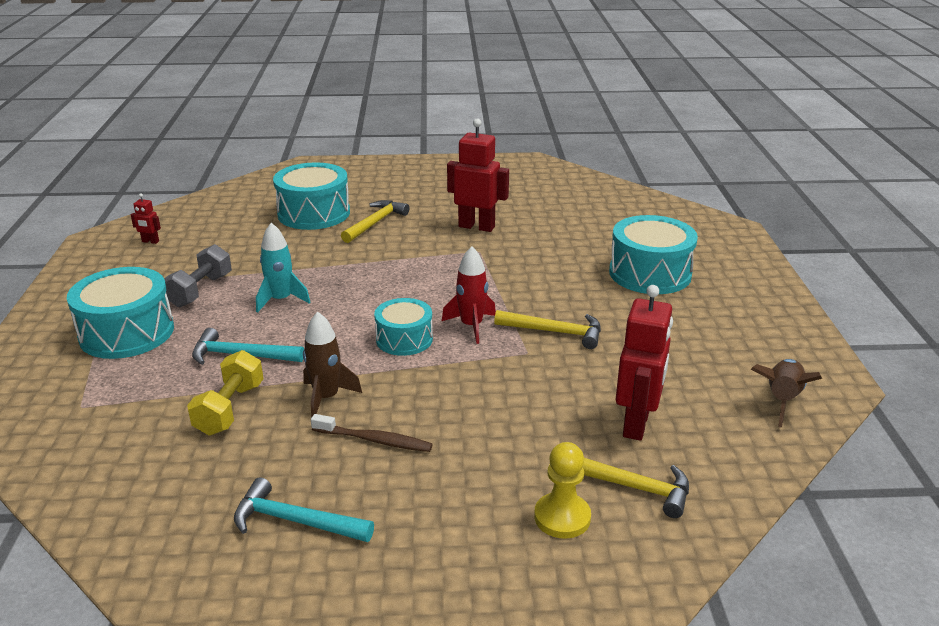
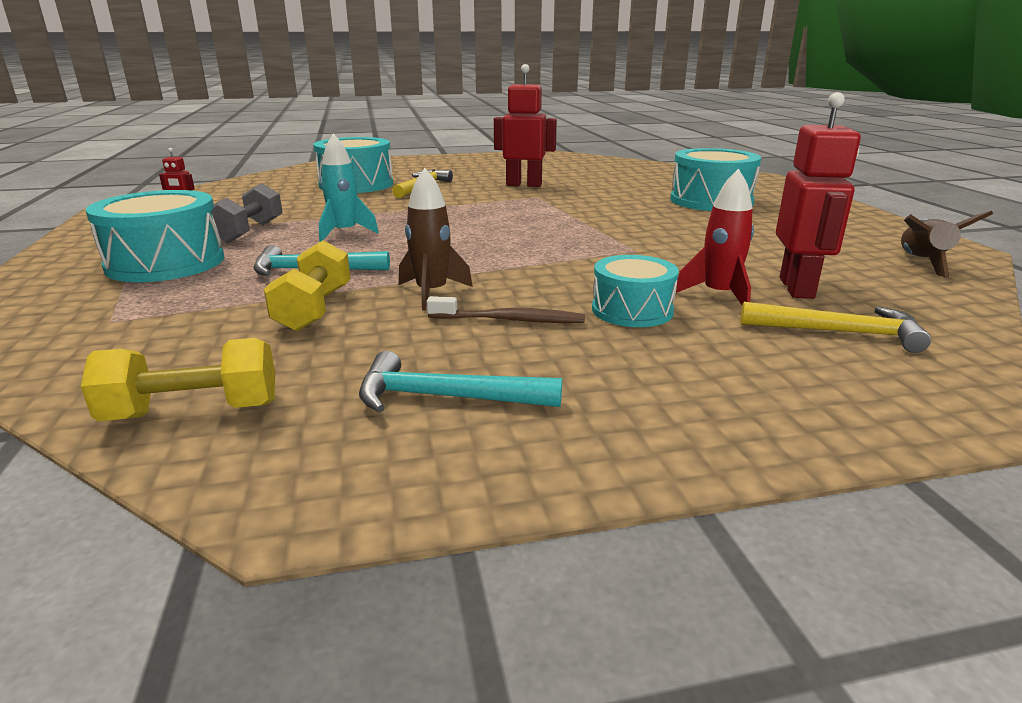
camera: 10 degrees left, 5 degrees down
(127, 513) = (193, 412): none -> yellow dumbbell
(404, 339) = (497, 249): turquoise drum -> turquoise drum (632, 310)
(471, 326) = (563, 237): red rocket -> red rocket (718, 295)
(555, 332) = (653, 236): yellow hammer -> none
(562, 517) = (788, 363): yellow pawn -> none

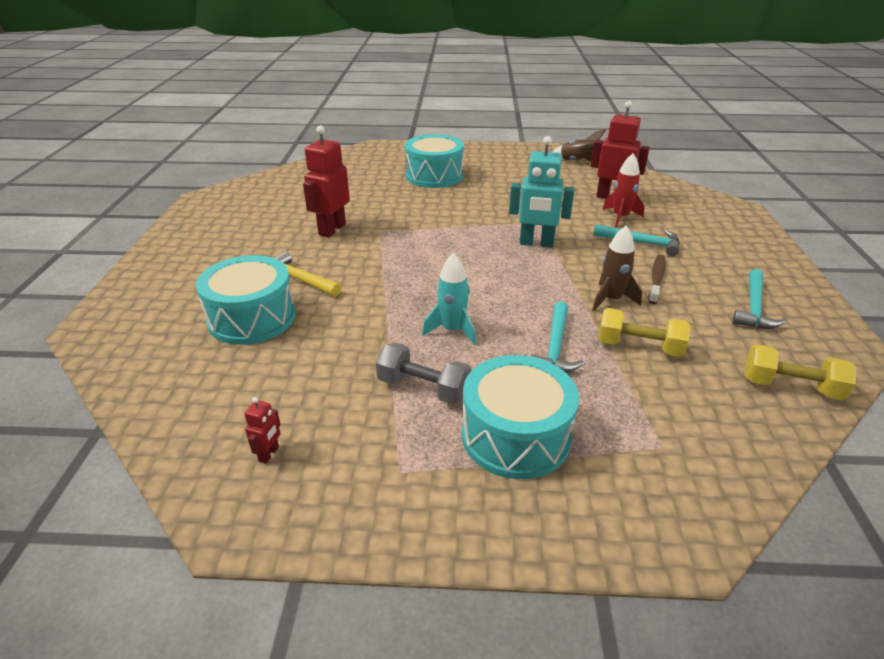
camera: 75 degrees left, 10 degrees up
(193, 412) = (790, 387): yellow dumbbell -> yellow dumbbell turned 75 degrees counterclockwise
(566, 252) = (536, 243): none -> turquoise robot
(632, 310) = (641, 243): turquoise drum -> turquoise hammer
(839, 332) = (668, 205): yellow hammer -> none

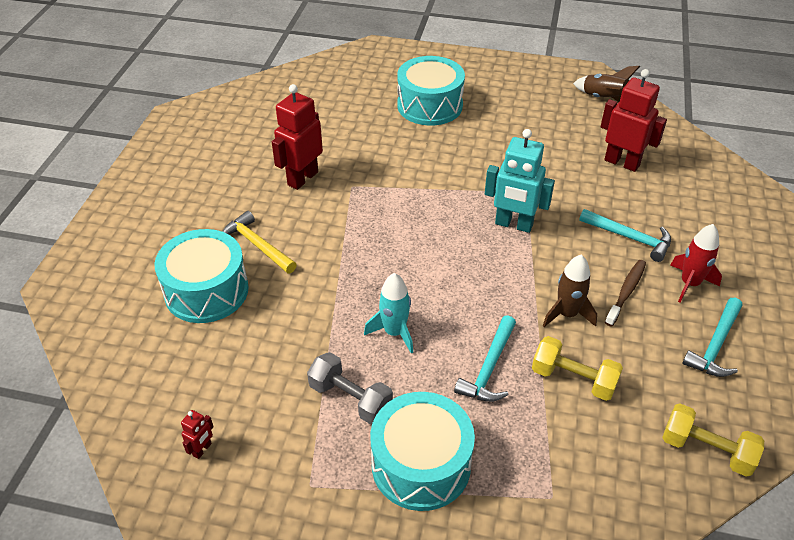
camera: 10 degrees right, 10 degrees up
(620, 217) = (620, 196): red rocket -> red rocket (689, 284)

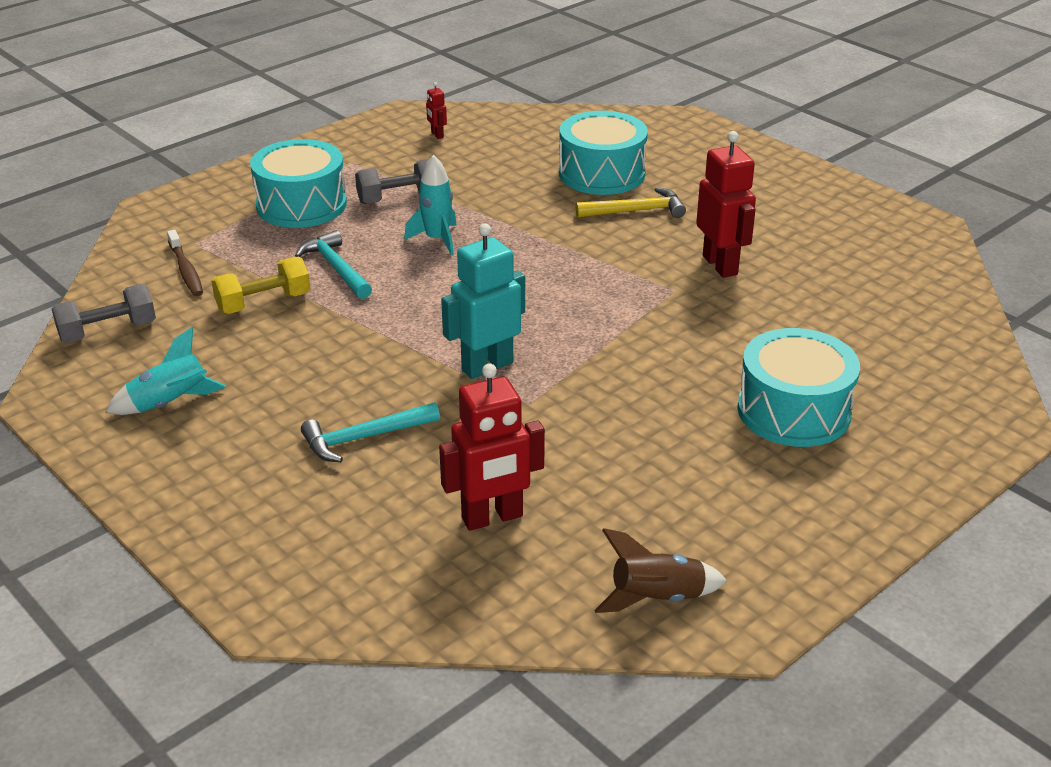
camera: 125 degrees right, 10 degrees down
(567, 314) = (329, 336): brown rocket -> none
(626, 292) = (302, 388): brown toothbrush -> brown toothbrush (186, 270)
(689, 284) = (251, 438): red rocket -> none
(706, 450) = (108, 331): yellow dumbbell -> grey dumbbell
(715, 345) = (170, 404): turquoise hammer -> turquoise rocket

